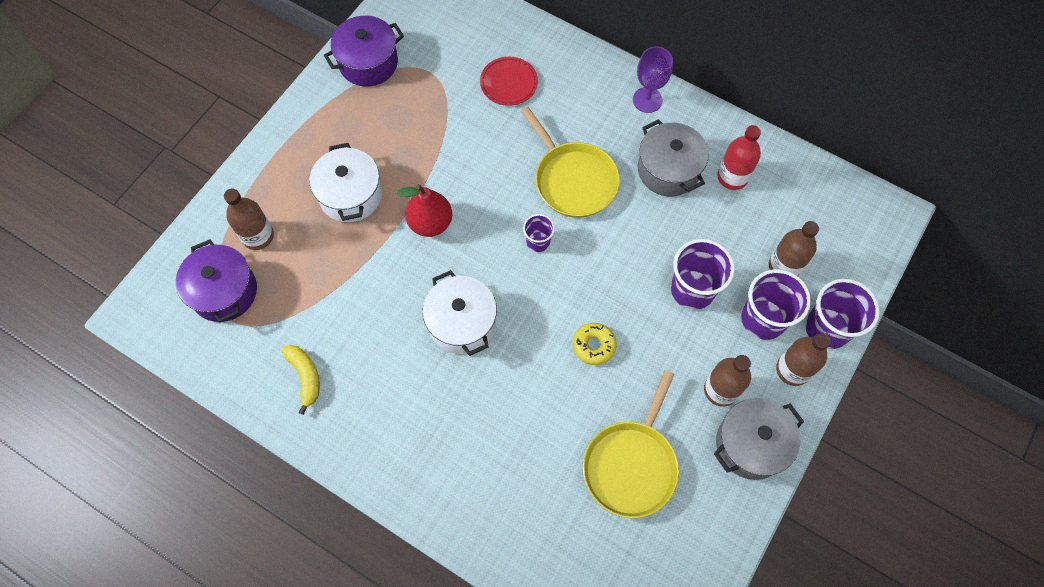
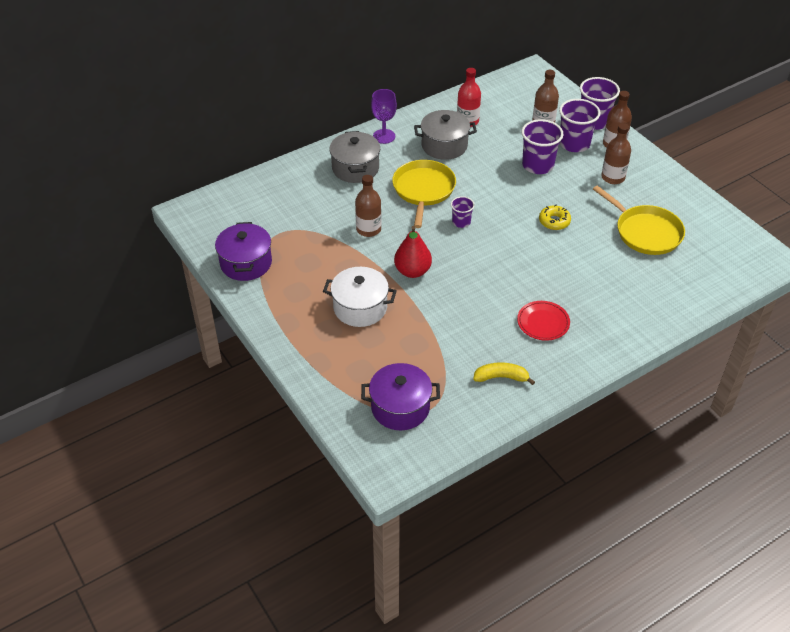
camera: 65 degrees left, 20 degrees down
(258, 236) = (362, 373): brown bottle -> brown bottle (368, 229)
(462, 323) = (503, 279): white pot -> none
(509, 83) = (322, 195): red plate -> red plate (543, 323)
(573, 180) = (423, 190): yellow pan -> yellow pan turned 75 degrees counterclockwise
(750, 444) = (654, 178): grey pot -> grey pot (355, 168)

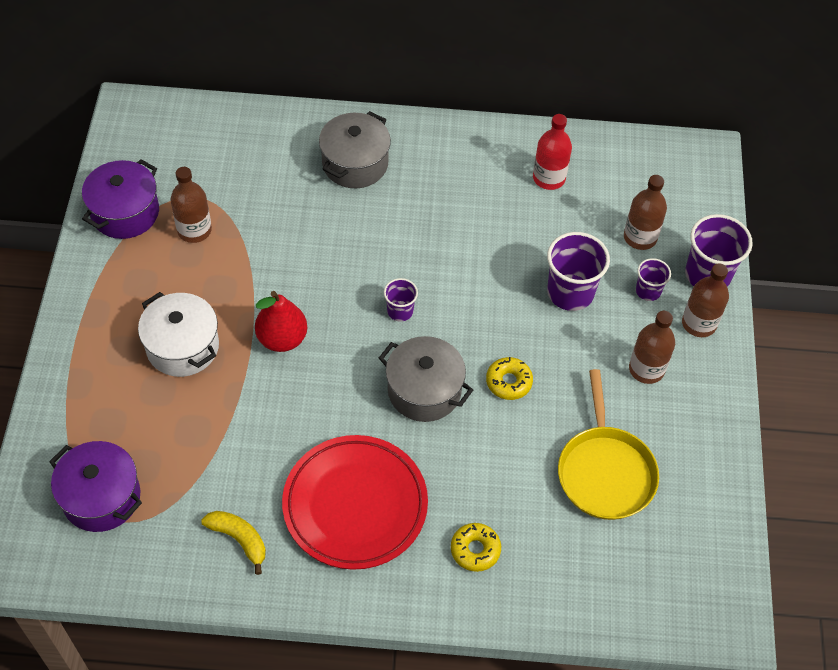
camera: 35 degrees right, 10 degrees up
(368, 229) = (289, 253): brown bottle -> brown bottle (194, 230)
(384, 136) = (429, 140): purple goblet -> none
(423, 190) = (400, 241): yellow pan -> none
(444, 145) = (486, 195): grey pot -> grey pot (424, 390)
(543, 323) = (355, 505): red plate -> red plate, size x1.93
(574, 144) = (648, 291): purple cup -> purple cup, size x0.55
(625, 304) = (475, 550): none -> yellow donut

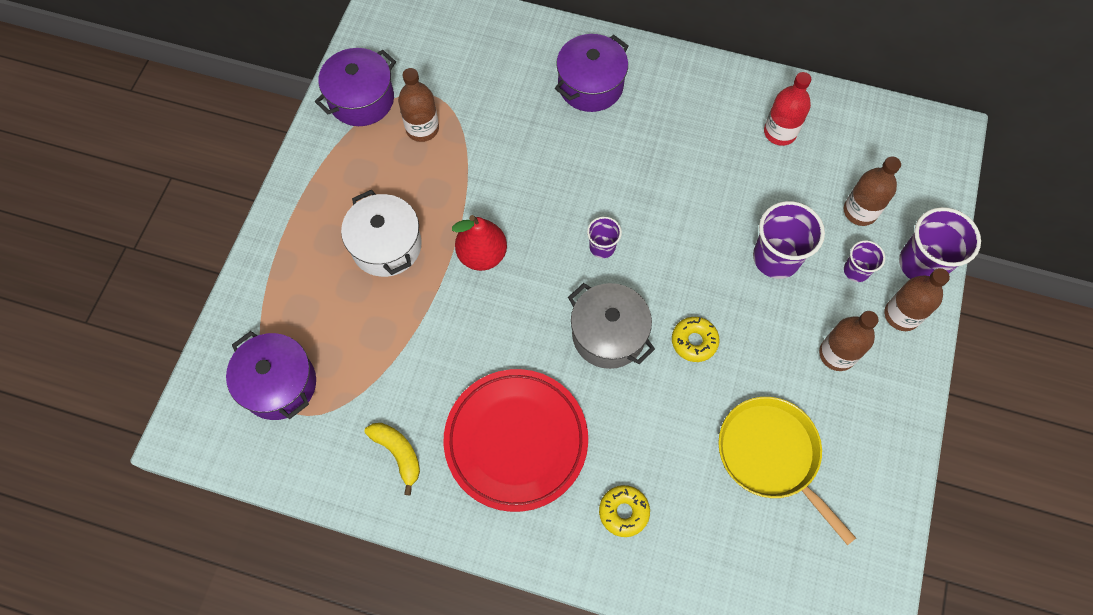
camera: 15 degrees right, 10 degrees up
(355, 163) = (590, 85): grey pot -> purple pot
(605, 471) = (771, 455): yellow pan -> yellow pan turned 135 degrees clockwise

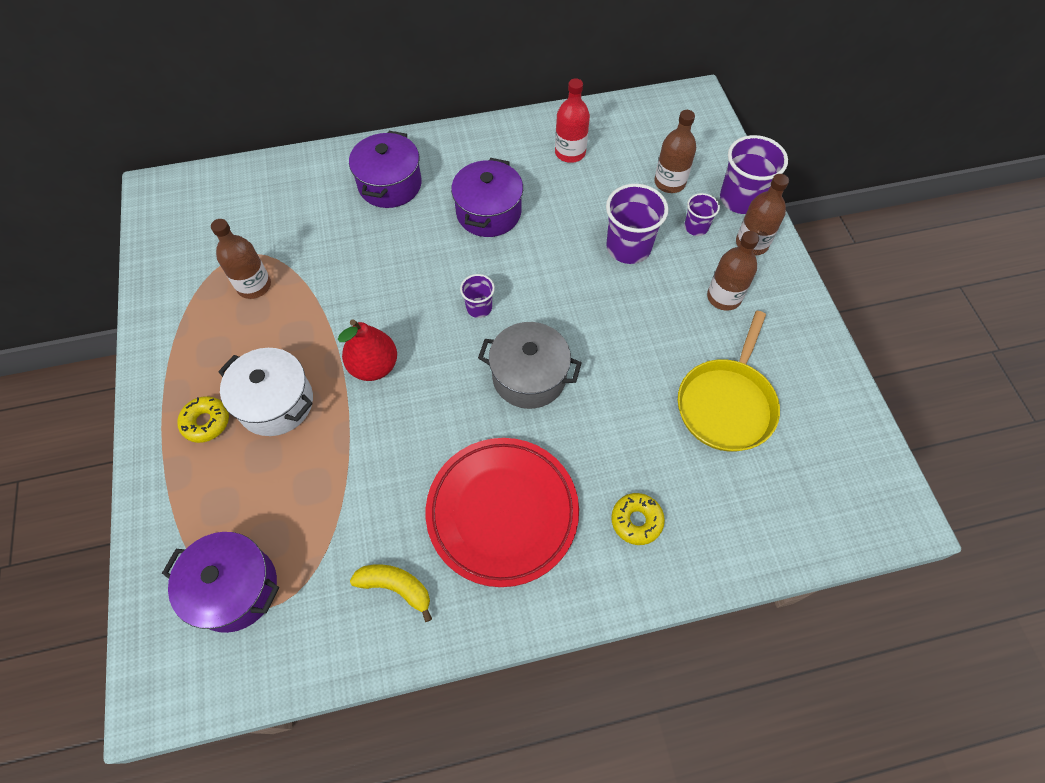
camera: 30 degrees left, 5 degrees down
(361, 99) = (179, 287): purple pot -> purple pot (488, 212)
(694, 341) = (605, 345): yellow donut -> yellow donut (206, 422)
(771, 455) = (726, 404): yellow pan -> yellow pan turned 90 degrees counterclockwise

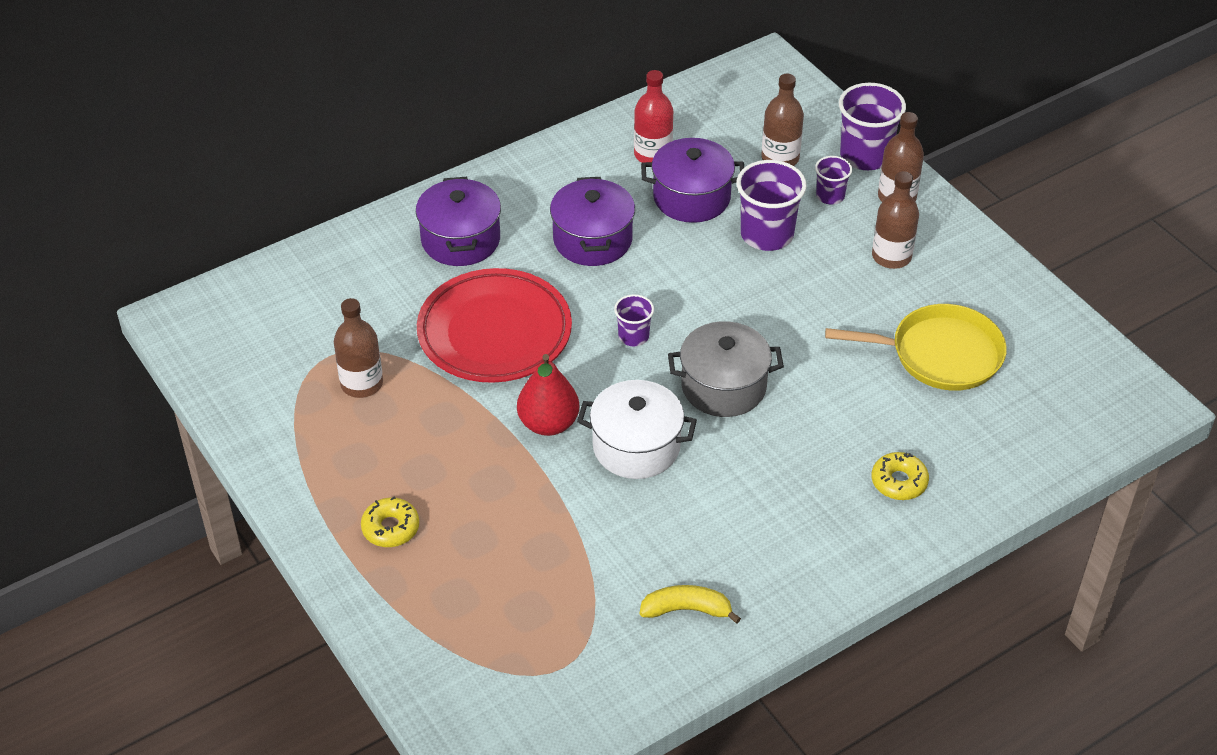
camera: 20 degrees left, 15 degrees down
(235, 588) = (518, 662): purple pot -> purple pot (691, 197)
(276, 403) = (459, 488): white pot -> white pot (636, 446)
(502, 512) = (760, 514): red plate -> red plate (494, 332)
(726, 404) = (940, 354): yellow pan -> yellow pan turned 90 degrees counterclockwise

